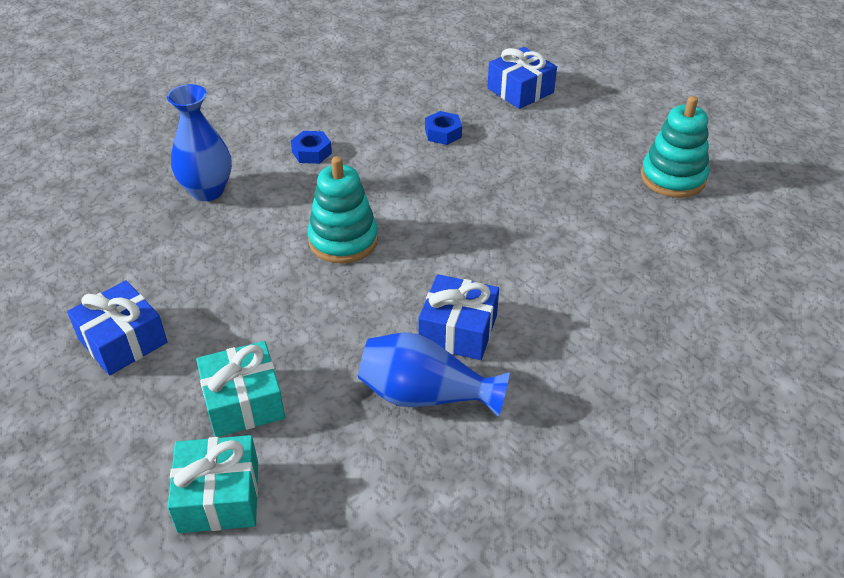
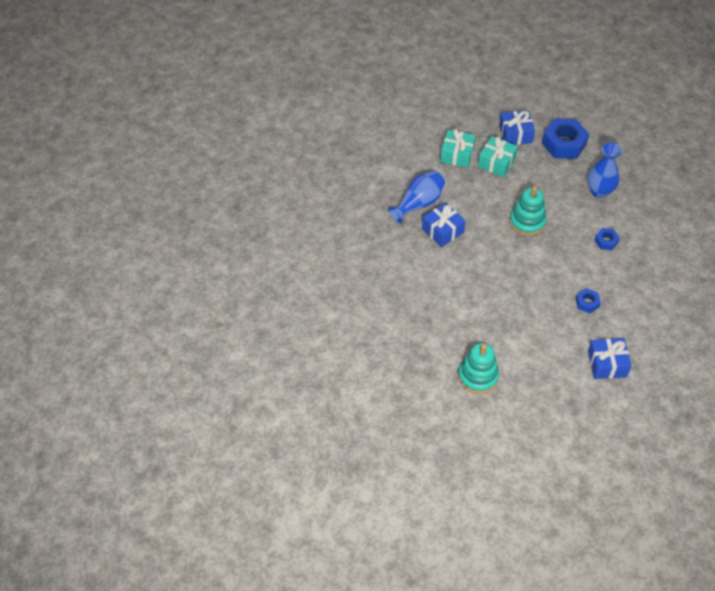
camera: 125 degrees right, 10 degrees up
(112, 268) = (564, 144): none -> blue nut
(219, 496) = (421, 134): turquoise gift -> turquoise gift (496, 162)

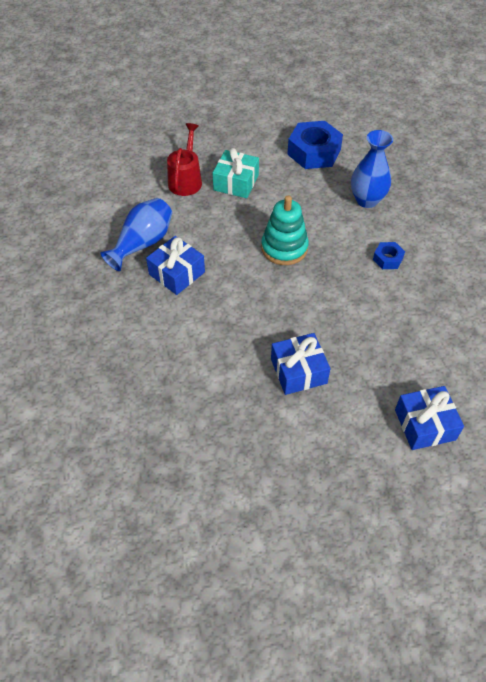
camera: 10 degrees left, 0 degrees up
(457, 155) = (186, 179): turquoise gift -> red watering can
(478, 376) = (247, 474): turquoise stacking toy -> none
(515, 134) = (254, 148): blue gift -> blue gift (298, 371)
(587, 303) = (380, 342): blue nut -> none

